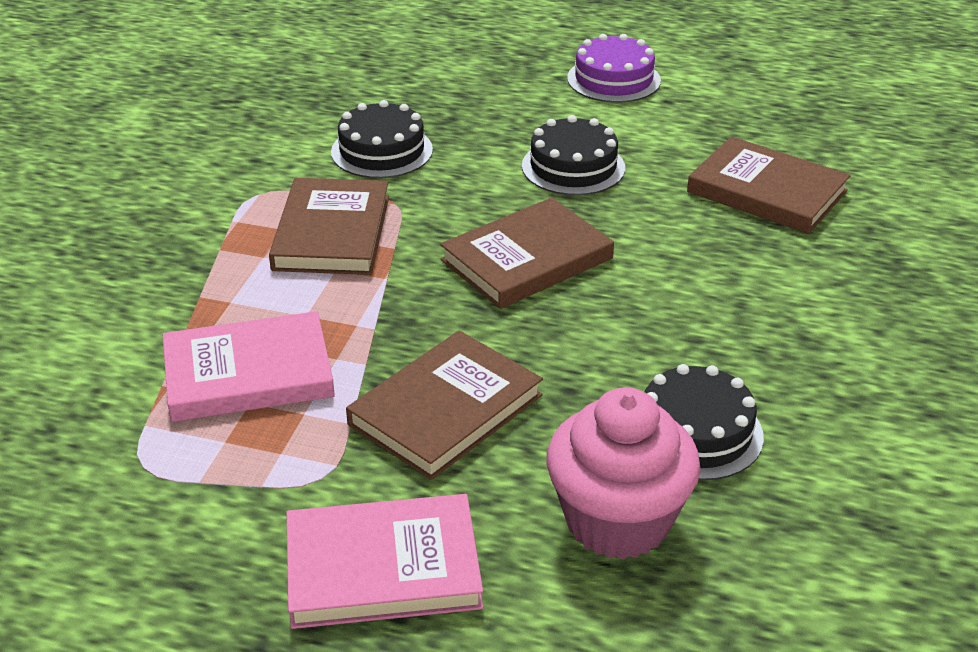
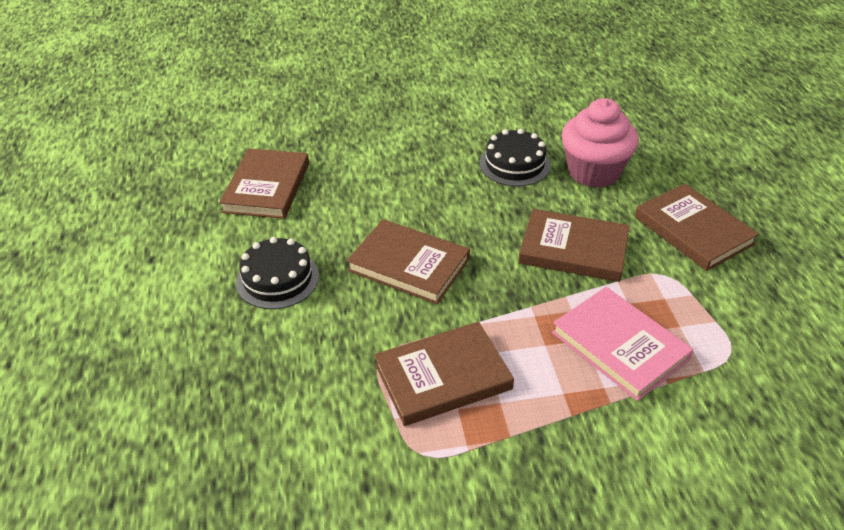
camera: 115 degrees left, 5 degrees up
(382, 151) = (306, 400): black cake -> none
(383, 567) = (693, 230): pink book -> brown book
(613, 79) = (121, 298): purple cake -> none

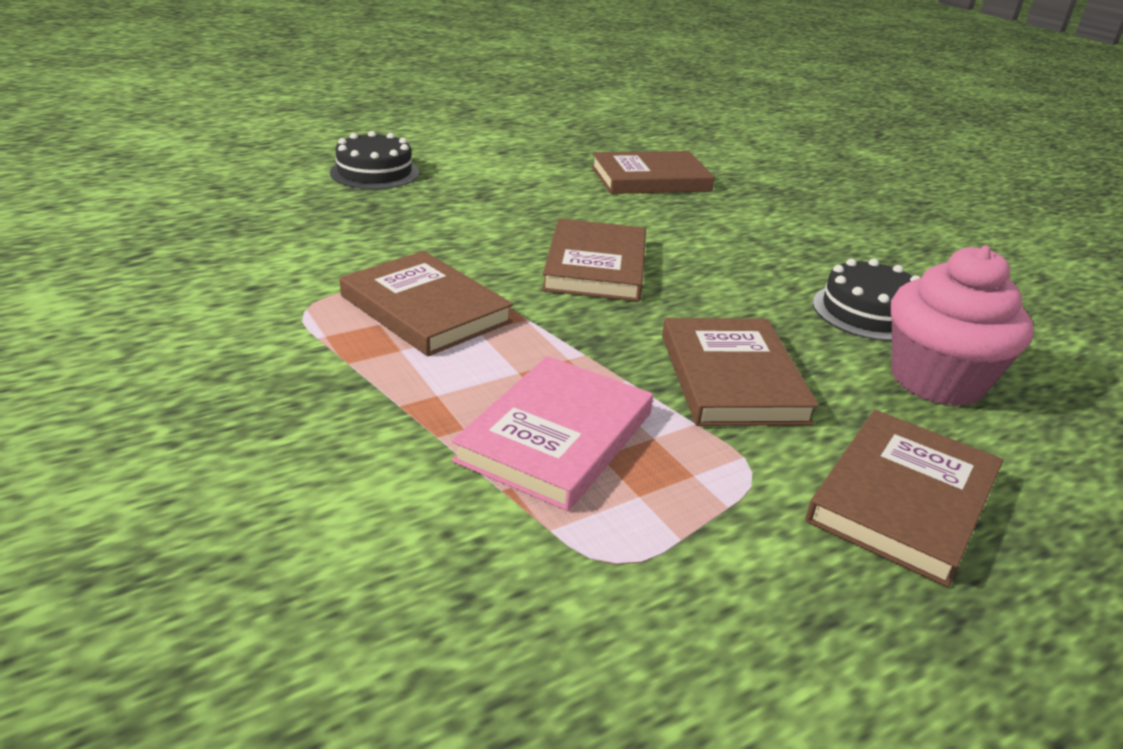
camera: 65 degrees right, 10 degrees down
(277, 279) = (517, 204): black cake -> black cake (374, 172)

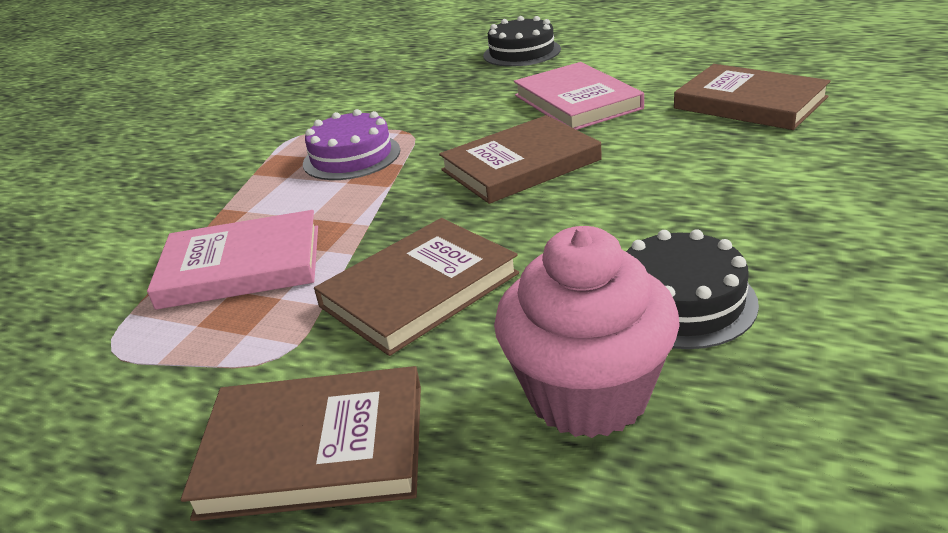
camera: 60 degrees right, 0 degrees up
(425, 309) = (351, 157): brown book -> purple cake
(527, 205) = (577, 102): none -> pink book

